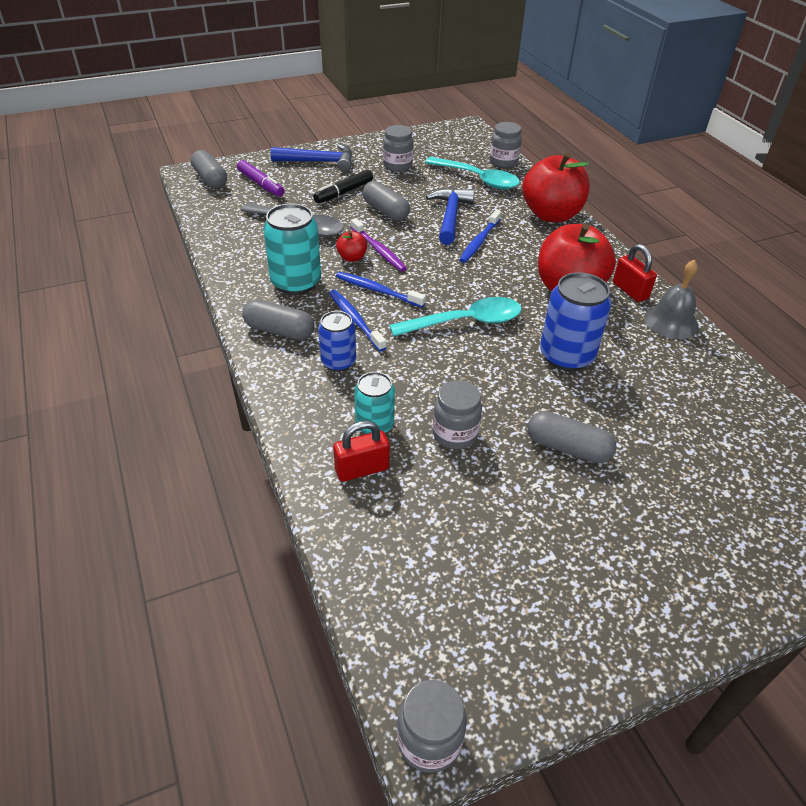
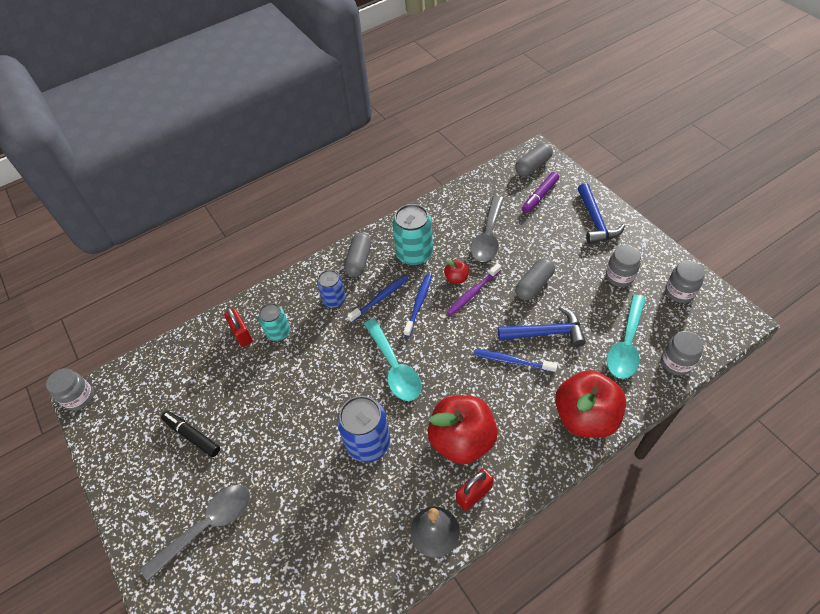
camera: 85 degrees right, 10 degrees up
(344, 192) = (552, 250): black marker -> black marker (192, 435)
(455, 434) = (275, 378): grey jar -> grey jar (679, 292)
(567, 448) = (269, 449): grey capsule -> none
(681, 522) = (207, 526): none -> grey spoon

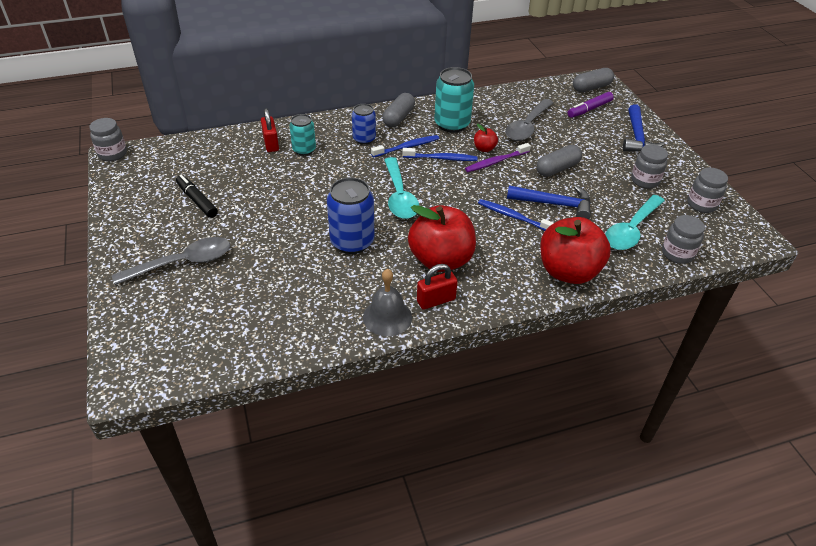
camera: 10 degrees right, 10 degrees down
(419, 304) = (441, 158): blue toothbrush -> blue toothbrush turned 60 degrees clockwise

